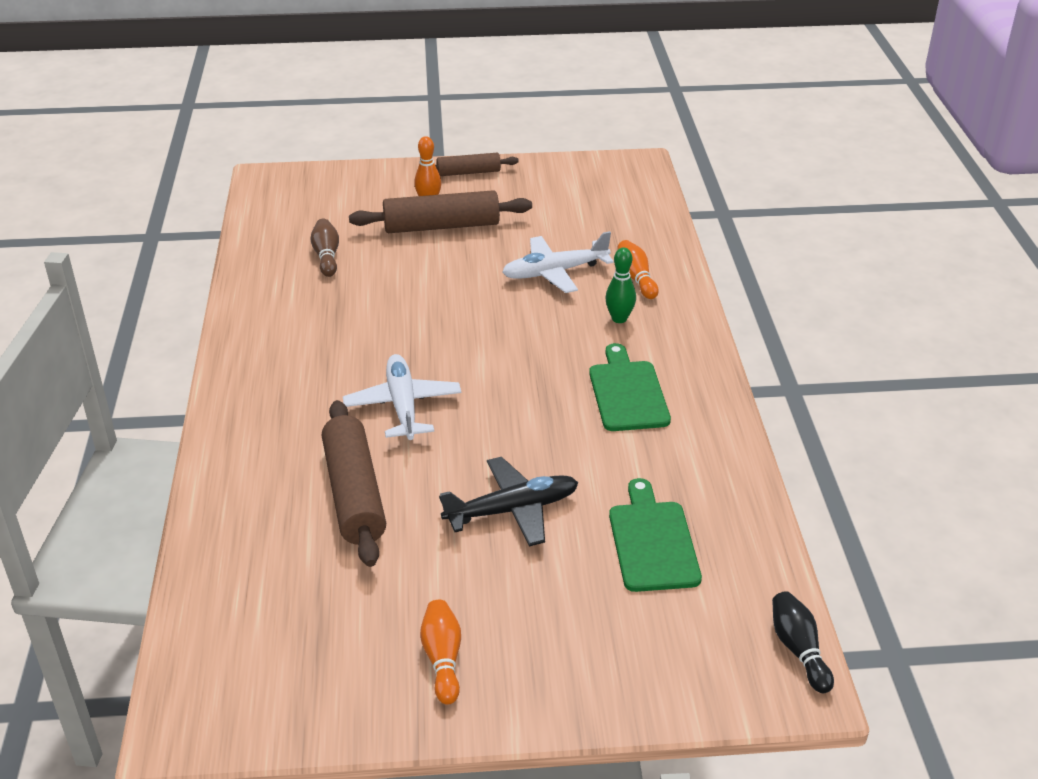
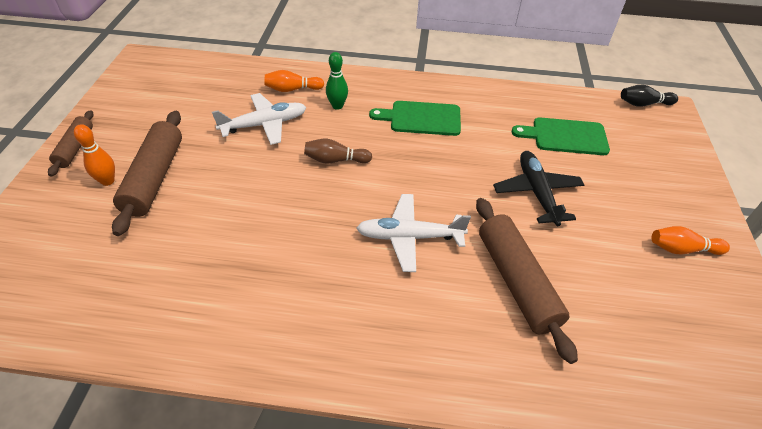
camera: 80 degrees left, 10 degrees up
(326, 256) = (153, 268): brown bowling pin -> brown bowling pin (335, 160)
(354, 494) = (516, 281): brown rolling pin -> brown rolling pin turned 75 degrees clockwise
(555, 272) = (264, 125): white plane -> white plane turned 105 degrees counterclockwise

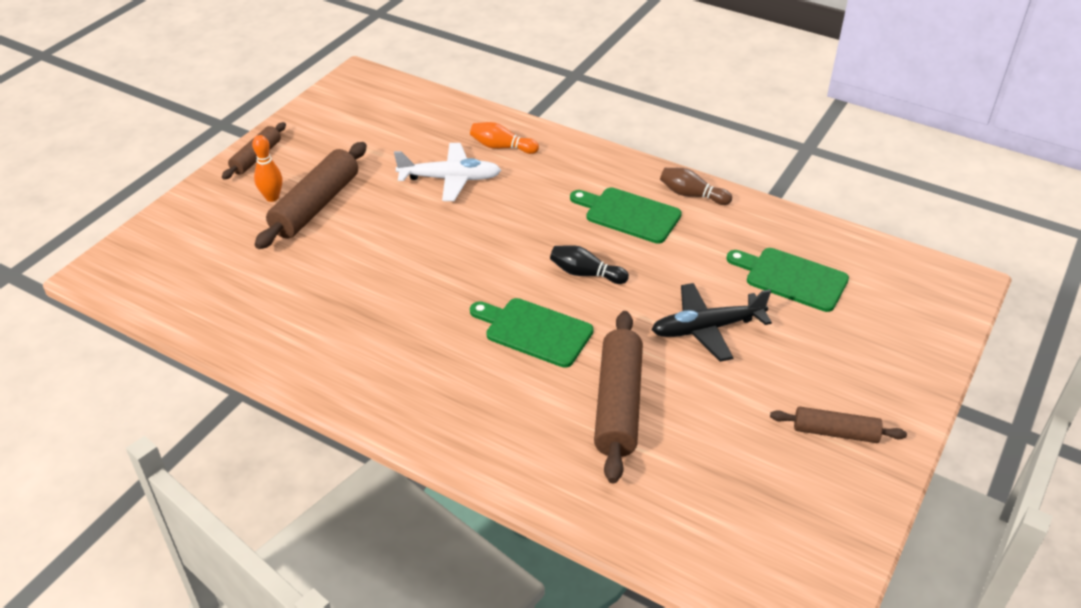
camera: 25 degrees right, 5 degrees down
(335, 160) = (504, 235): brown bowling pin -> brown bowling pin (692, 195)
(337, 106) = (541, 177): green bowling pin -> none
(410, 237) = (534, 331): white plane -> green cutting board
(537, 193) = (707, 328): black plane -> black plane turned 120 degrees counterclockwise
(643, 104) = (931, 267): black bowling pin -> black bowling pin (585, 274)
(682, 249) = (835, 432): orange bowling pin -> brown rolling pin

